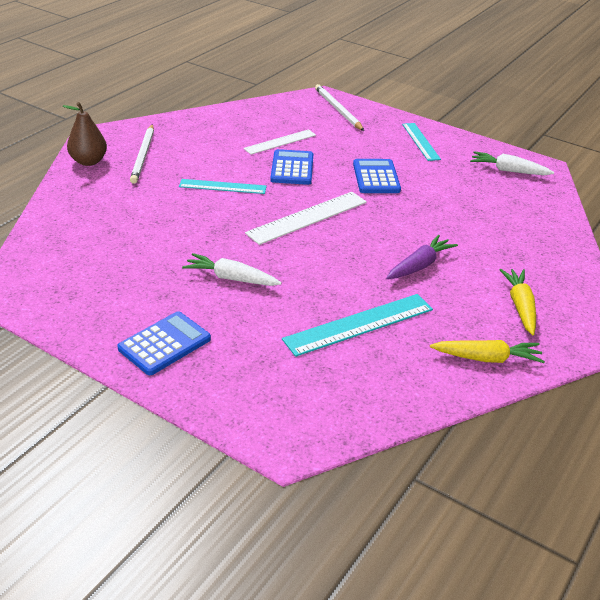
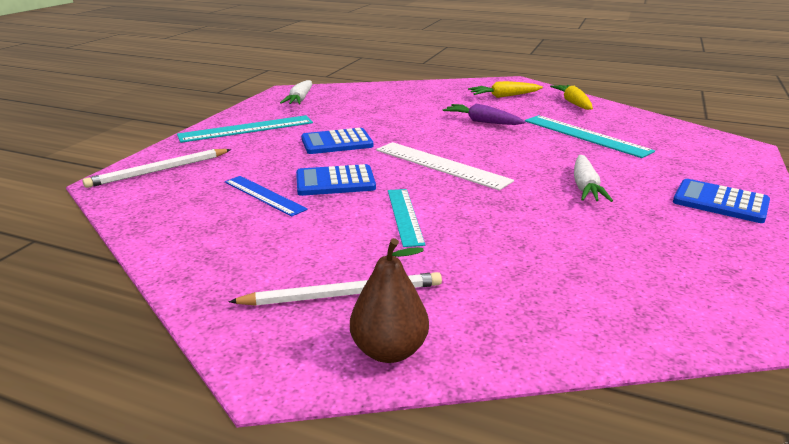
camera: 100 degrees left, 10 degrees down
(280, 142) = (264, 195): white ruler -> blue ruler
(420, 141) = (246, 129): turquoise ruler -> turquoise ruler, size x1.51

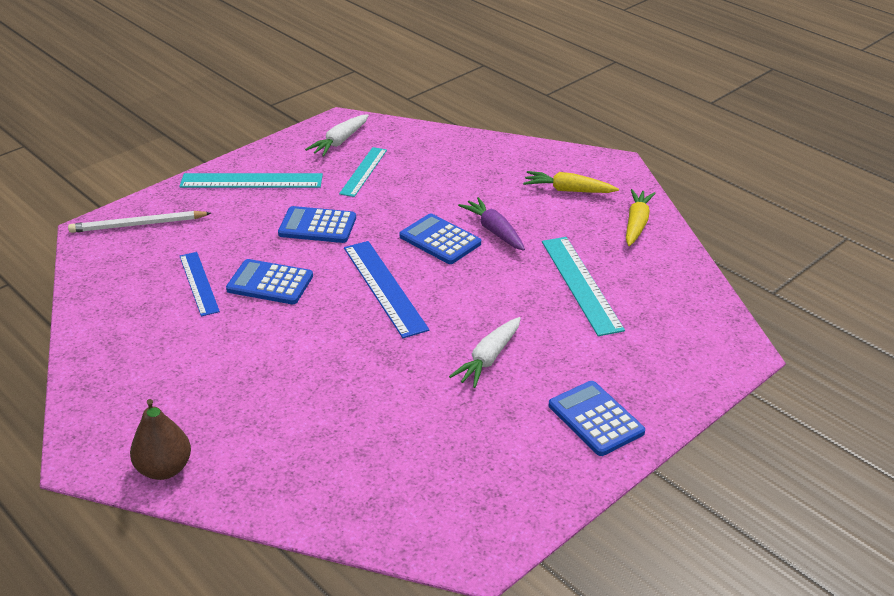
camera: 25 degrees right, 10 degrees up
(343, 294) = (174, 411): white pencil -> none
(405, 216) = (290, 344): turquoise ruler -> turquoise ruler (363, 171)
(441, 165) = (384, 288): white ruler -> blue ruler
(448, 133) = (440, 240): none -> blue calculator

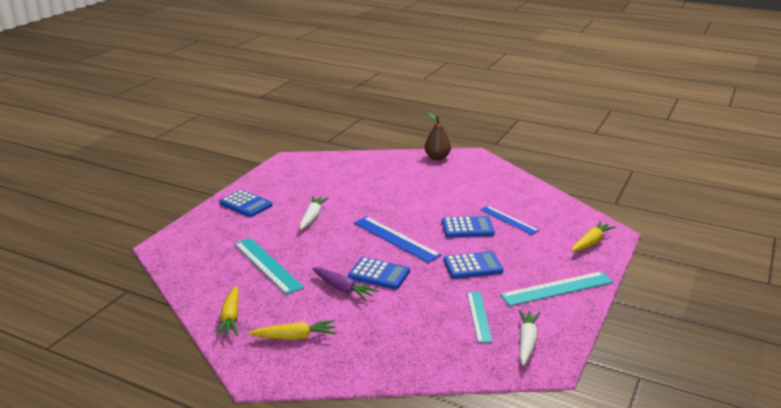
camera: 160 degrees right, 10 degrees down
(137, 225) = (591, 242): white pencil -> yellow carrot

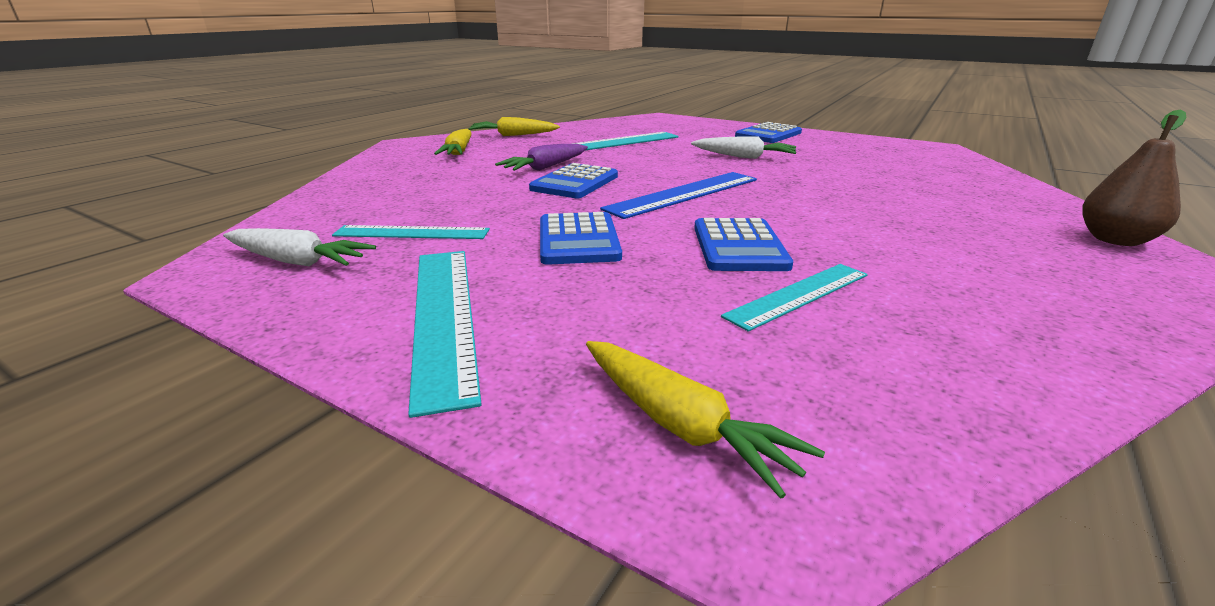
camera: 95 degrees right, 0 degrees up
(509, 220) = (799, 295): blue ruler -> turquoise ruler

